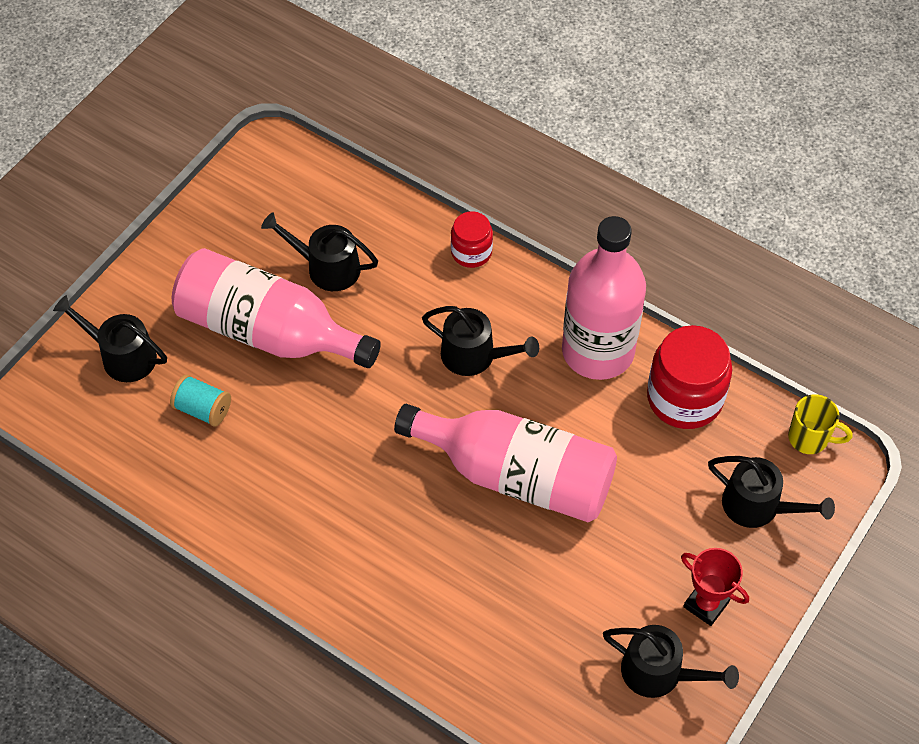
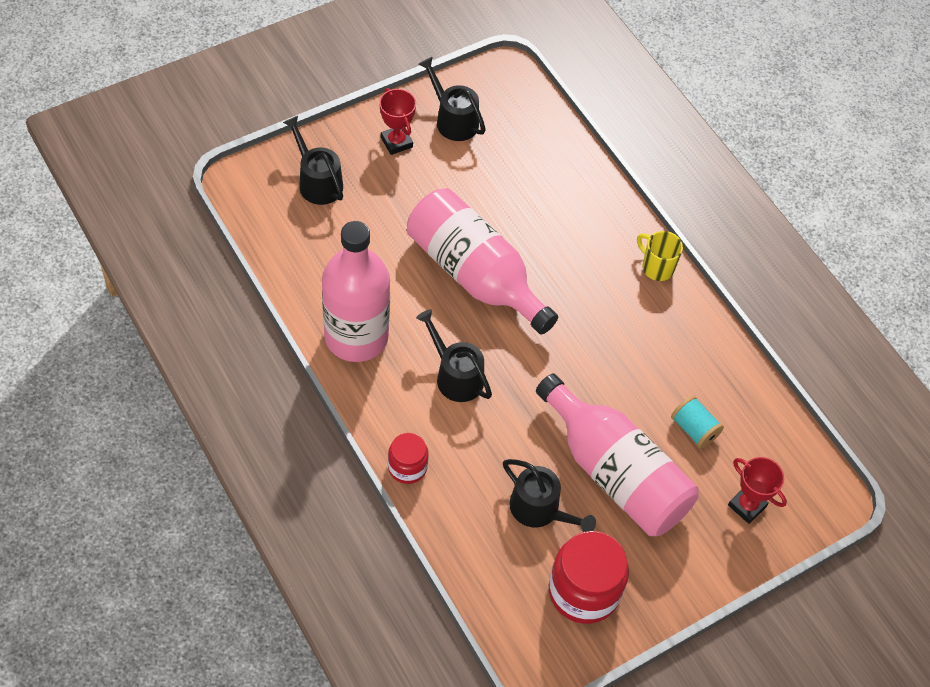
camera: 160 degrees left, 0 degrees up
(122, 356) = (747, 506): black watering can -> red trophy
(684, 398) = (315, 273): red jar -> red jar (583, 591)
(809, 438) = (246, 207): yellow mug -> yellow mug (656, 267)

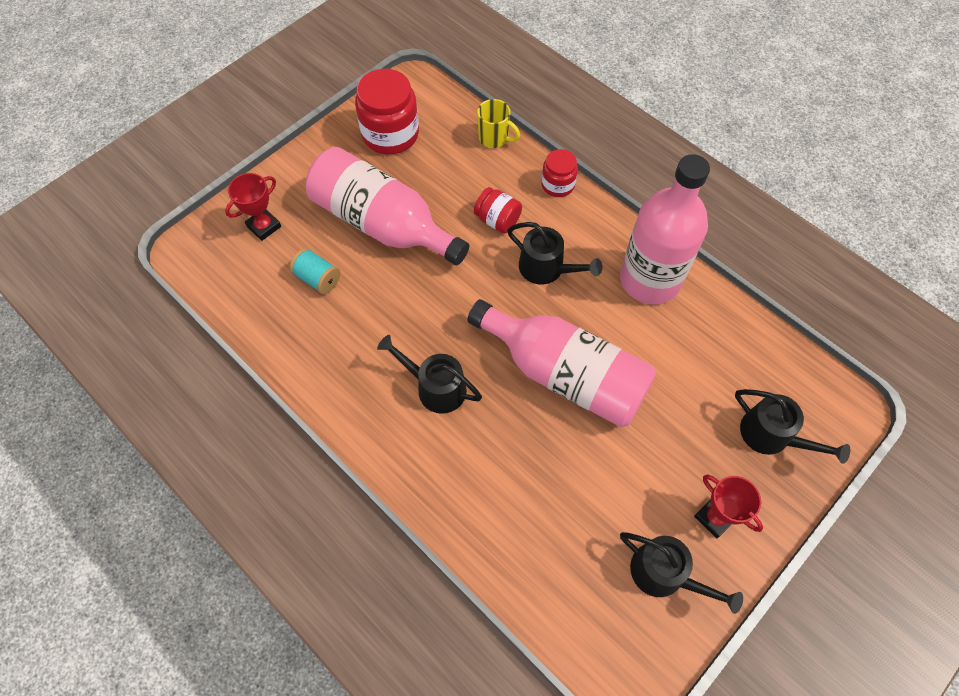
camera: 170 degrees right, 5 degrees up
(489, 442) = (497, 220): none -> red jar
(539, 509) = (439, 180): black watering can -> black watering can (435, 387)
(656, 267) = (378, 439): yellow mug -> yellow mug (494, 138)
(747, 506) = (264, 226): red trophy -> red trophy turned 75 degrees counterclockwise

